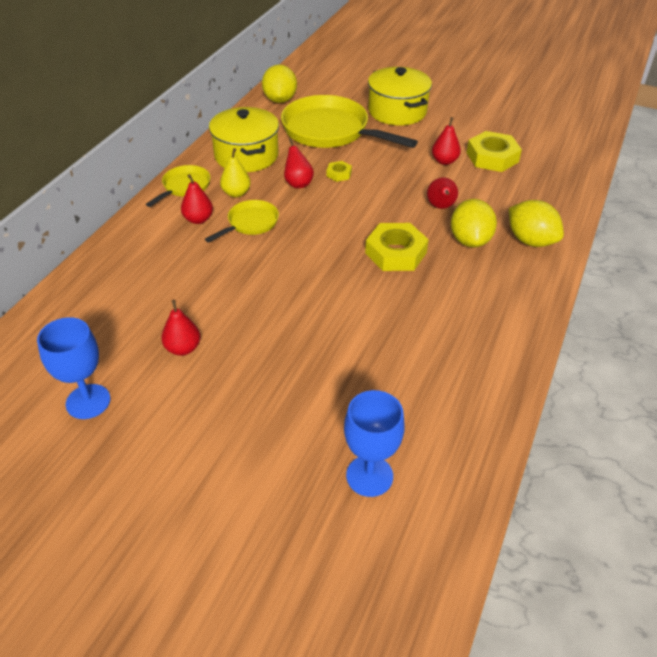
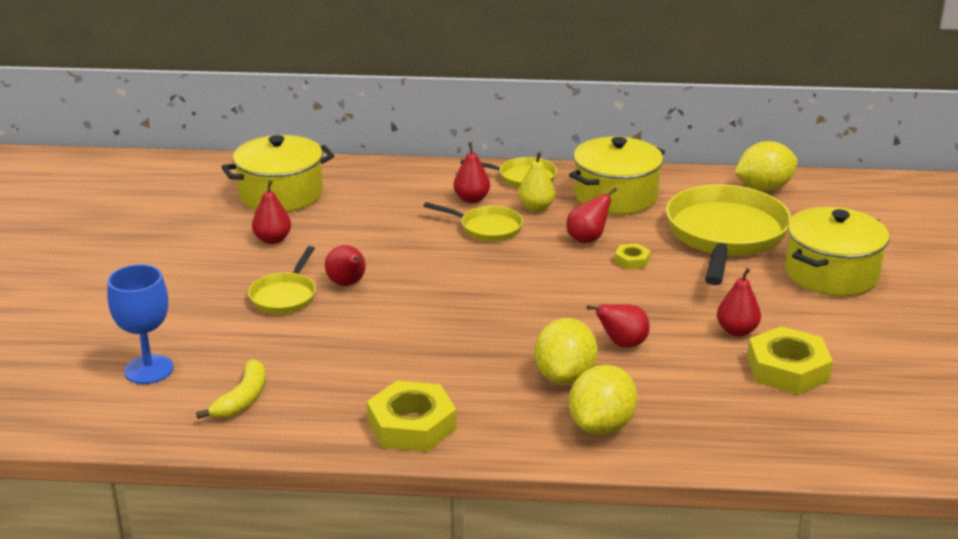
camera: 70 degrees right, 15 degrees down
(88, 401) = (189, 215): blue goblet -> none
(99, 327) = (281, 194): none -> yellow pot
(289, 359) = (285, 296): none -> yellow pan
(291, 316) = (347, 284): none -> red pear
(395, 253) = (499, 327): yellow nut -> yellow nut (412, 425)
(441, 415) = (242, 399): none -> yellow banana
(470, 240) = (565, 377): yellow lemon -> yellow lemon turned 60 degrees counterclockwise

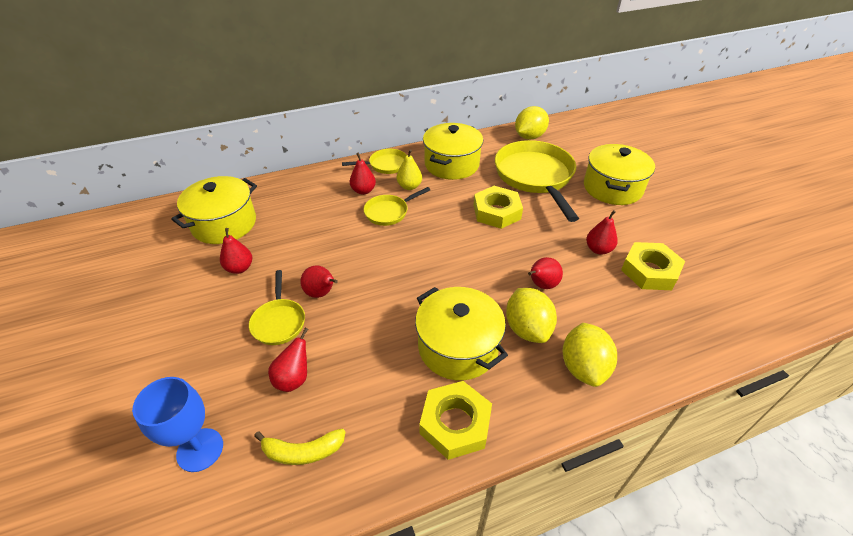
camera: 25 degrees left, 15 degrees up
(242, 399) = (303, 451): yellow banana -> yellow banana turned 90 degrees clockwise
(467, 369) = (458, 347): none -> yellow pot
(487, 228) = (389, 212): yellow pan -> yellow pan turned 150 degrees clockwise
(587, 239) = (458, 202): red pear -> red pear (294, 378)
(632, 260) = (497, 212): yellow nut -> yellow nut, size x2.04

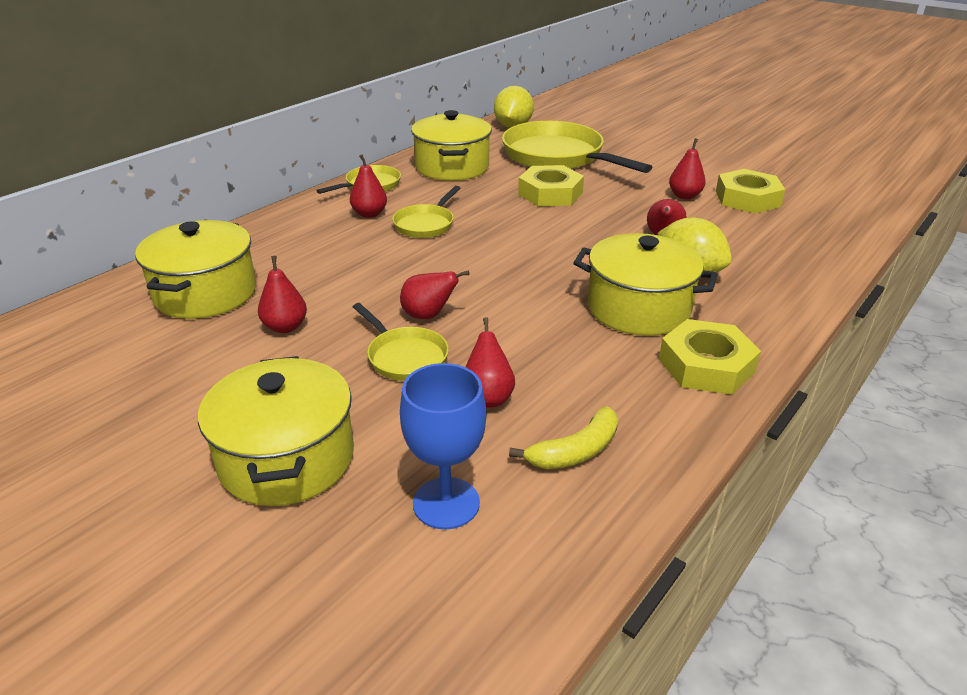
camera: 30 degrees left, 10 degrees down
(409, 186) = (424, 197): yellow pear -> none
(583, 367) = (771, 283): yellow lemon -> none
(612, 188) = (644, 148): yellow pot -> yellow pot (287, 458)

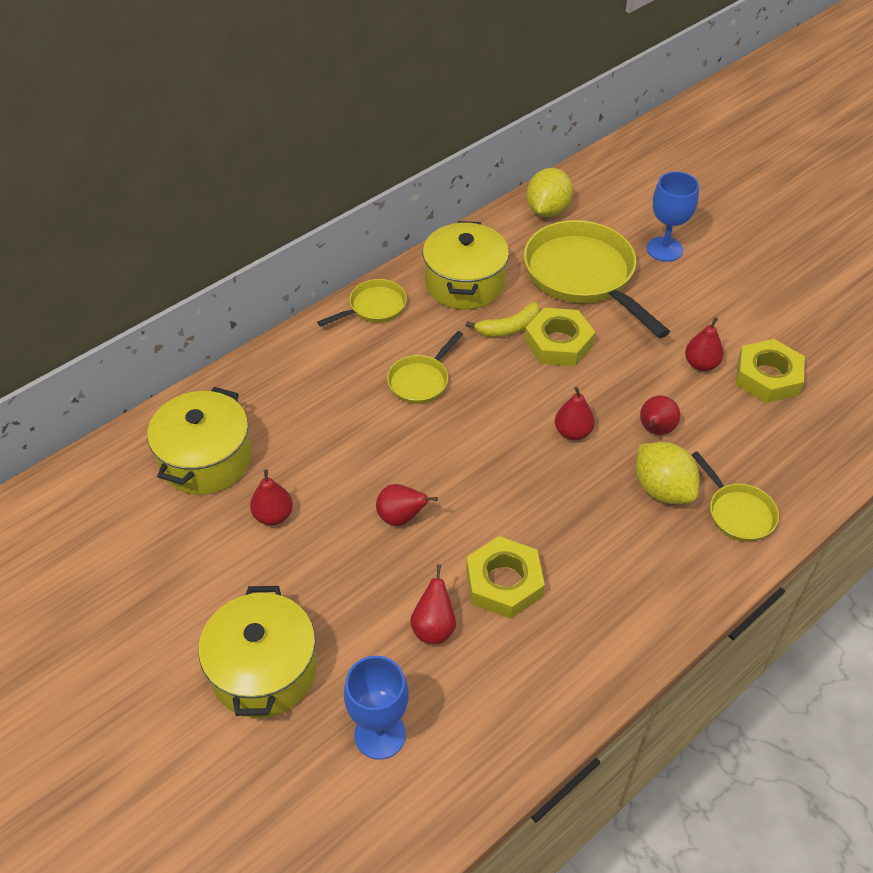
camera: 10 degrees right, 15 degrees up
(369, 214) = (367, 357): red pear -> red pear (572, 432)
(404, 357) = (372, 568): yellow pan -> yellow pan (738, 513)
(575, 451) = (492, 698): yellow banana -> yellow banana (509, 328)
(621, 139) = (664, 249): none -> blue goblet
(638, 308) = (597, 534): yellow pot -> none
(706, 365) = (634, 617): yellow nut -> yellow nut (504, 582)

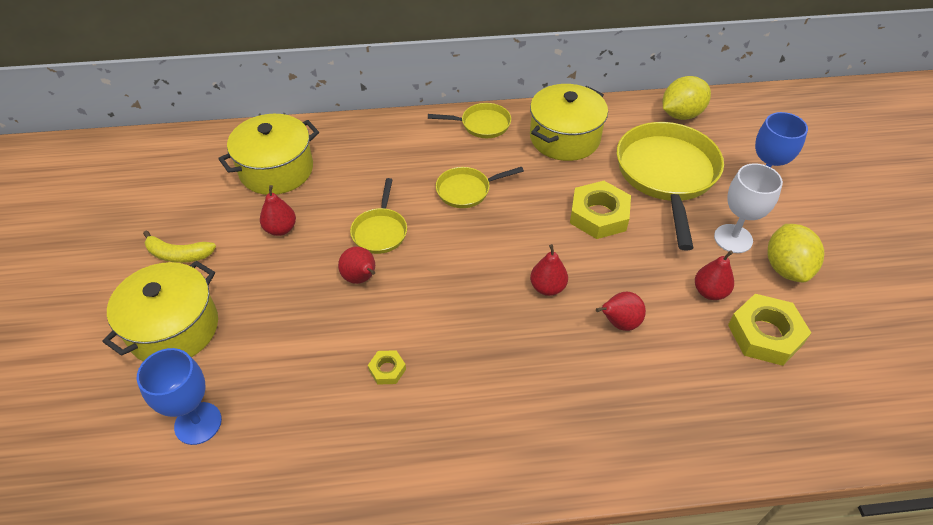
camera: 35 degrees right, 0 degrees up
(434, 628) = (307, 371): red pear -> none
(504, 582) = (387, 369): yellow nut -> yellow nut, size x0.49
(509, 328) = (569, 185): yellow banana -> yellow banana (178, 255)
(662, 489) = (581, 373): yellow lemon -> yellow lemon (786, 268)
(681, 308) = (733, 238): none -> white goblet
(738, 513) = (631, 432): yellow pan -> yellow pan (380, 231)

